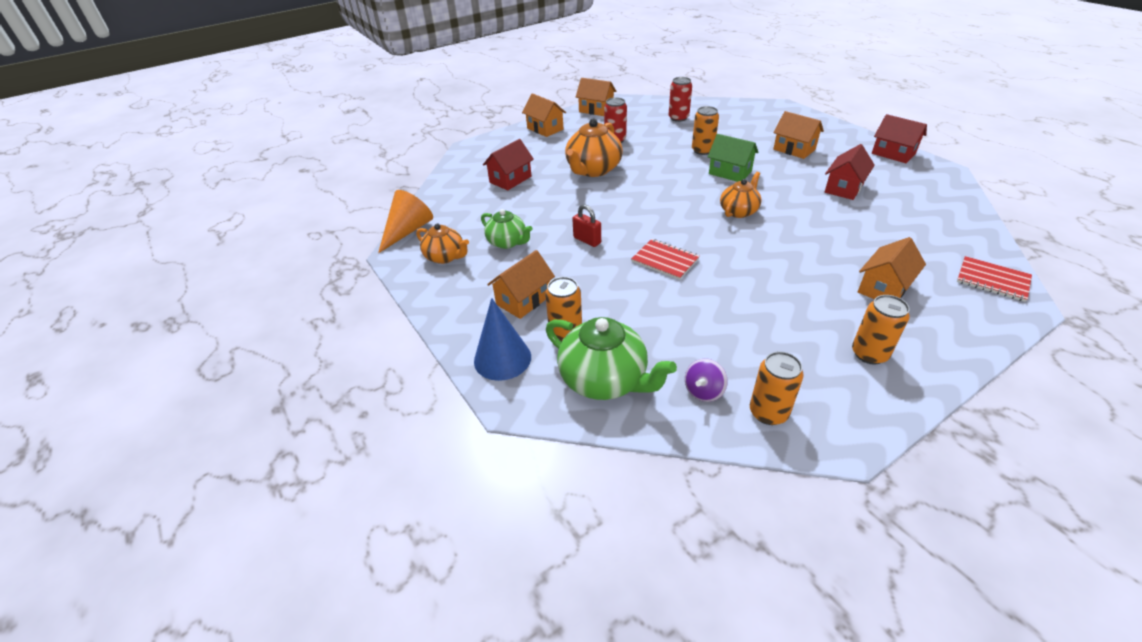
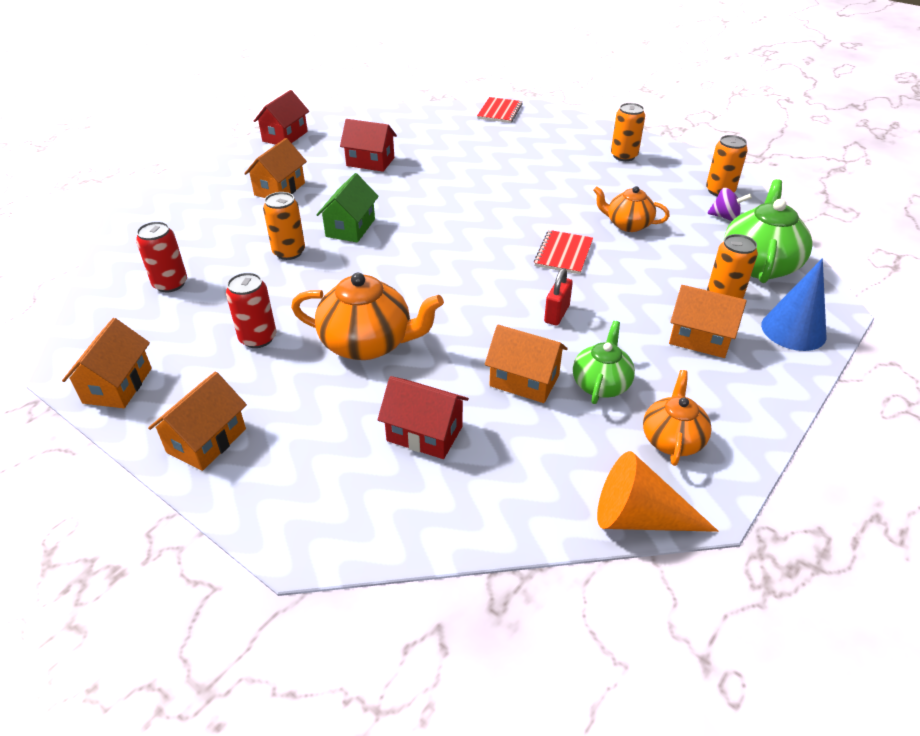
camera: 110 degrees left, 0 degrees up
(739, 211) = (442, 217): orange teapot -> orange teapot (627, 224)
(883, 288) = (537, 149): orange house -> orange house (524, 380)

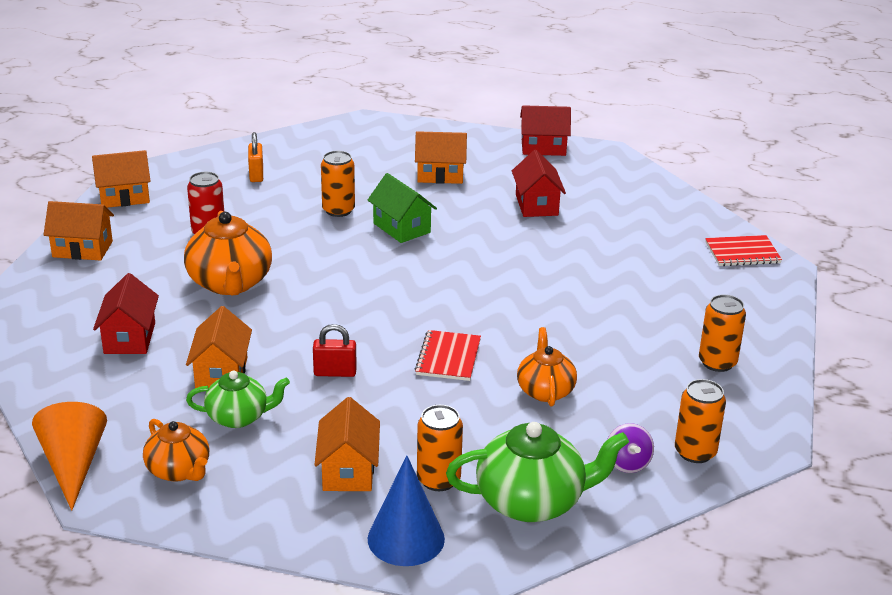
camera: 65 degrees right, 10 degrees down
(170, 284) = (256, 175): red can -> orange padlock
(350, 228) = (402, 228): green house -> green house turned 60 degrees clockwise
(563, 254) = (448, 357): red notebook -> red notebook turned 75 degrees counterclockwise
(672, 439) = (179, 470): orange teapot -> orange teapot turned 60 degrees clockwise

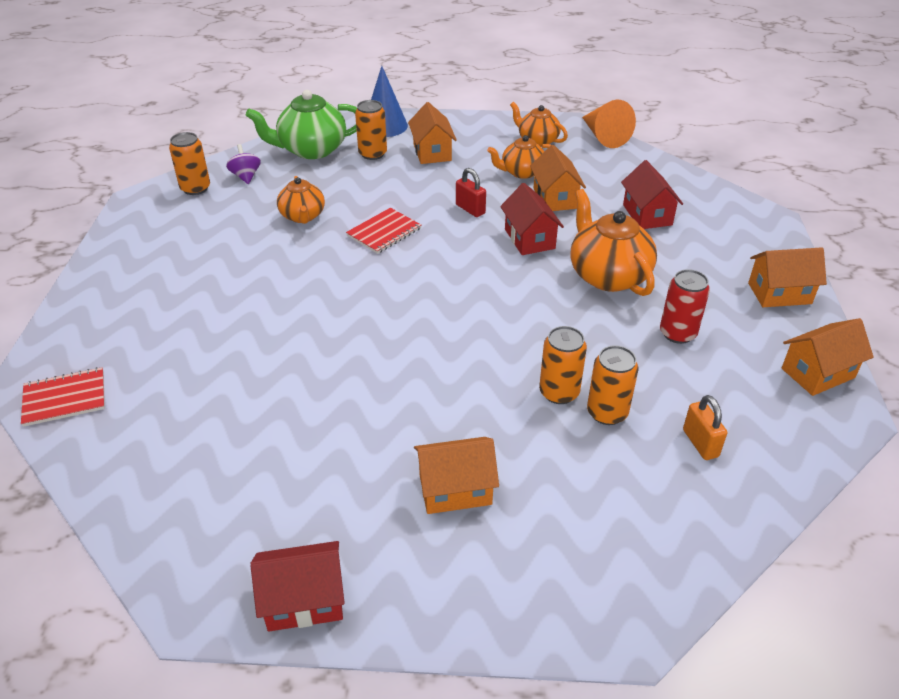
camera: 170 degrees right, 10 degrees up
(239, 417) = (521, 172): green teapot -> orange teapot
(335, 372) = (470, 209): red padlock -> red padlock turned 60 degrees clockwise
(402, 228) = (473, 375): green house -> none
(448, 357) = (384, 232): red notebook -> red notebook turned 45 degrees clockwise
(536, 205) = (313, 445): red house -> red house (529, 239)
(717, 362) = (152, 257): orange can -> orange can (607, 413)

